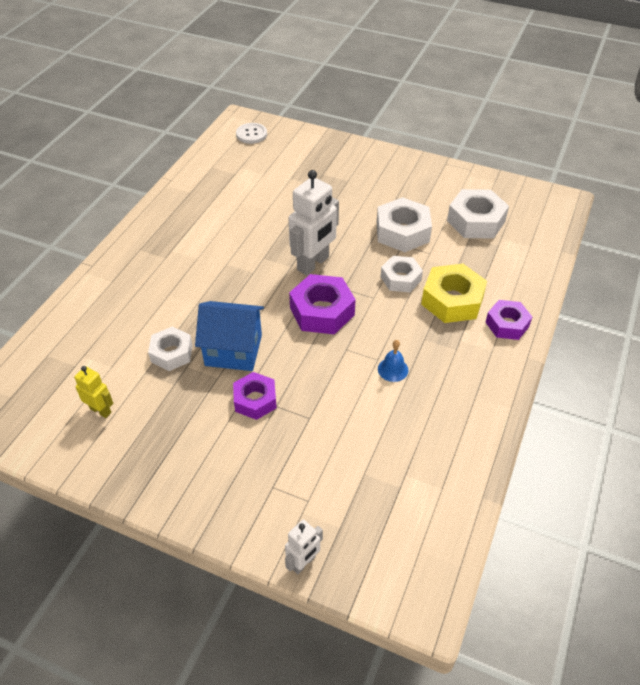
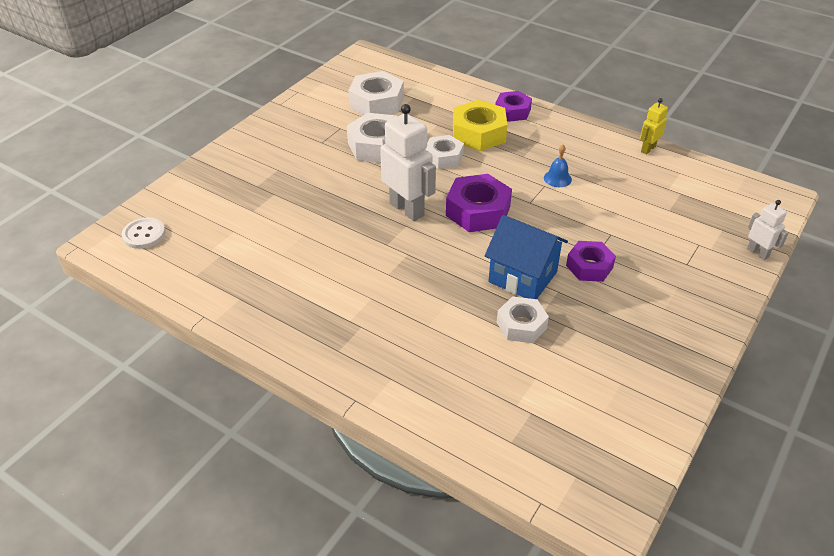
camera: 80 degrees left, 5 degrees down
(100, 410) = (599, 386): yellow robot -> yellow robot (648, 149)
(233, 350) = (523, 277): blue house -> blue house turned 75 degrees counterclockwise

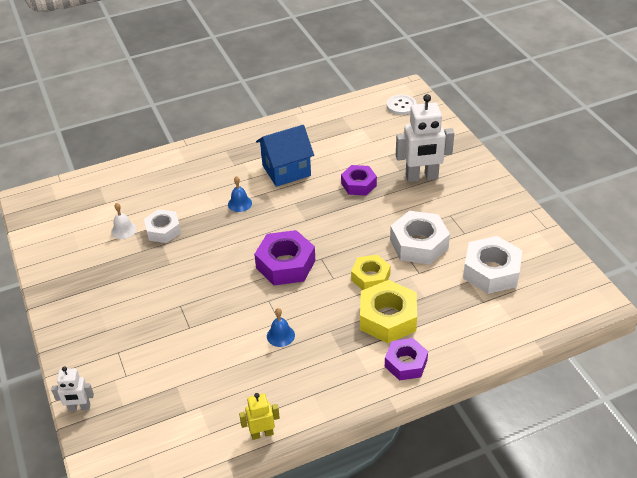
camera: 125 degrees right, 0 degrees up
(407, 209) = (322, 228): white robot -> white robot (422, 177)
(424, 285) = (239, 203): none -> blue bell
(443, 157) = (370, 277): white nut -> yellow nut
(523, 277) = (199, 253): blue house -> blue house (286, 170)
(554, 361) = (123, 230): none -> white bell
(589, 266) = (173, 293): purple nut -> purple nut (358, 184)
(648, 149) = (262, 433): yellow robot -> yellow robot turned 90 degrees counterclockwise

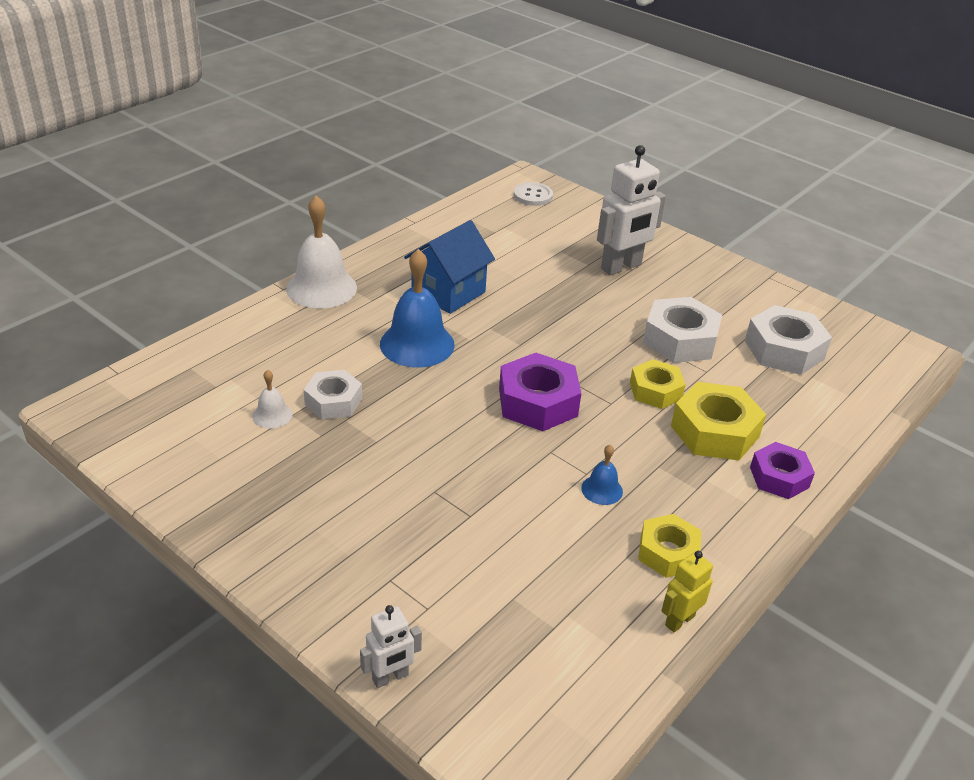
camera: 30 degrees left, 5 degrees down
(209, 149) = (321, 288): none -> white bell
(239, 203) = (417, 344): blue bell -> blue bell, size x2.10
(289, 389) = (667, 552): none -> yellow nut
(358, 184) = (553, 290): purple nut -> none

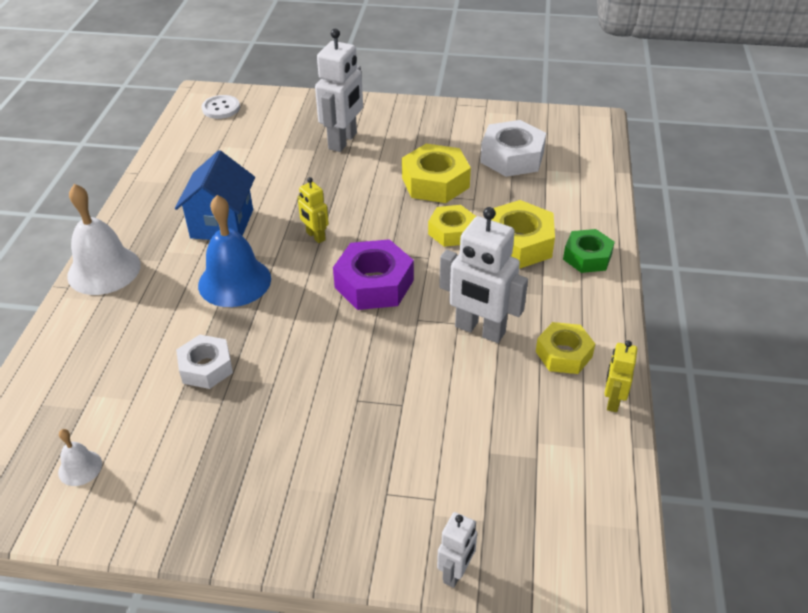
camera: 30 degrees left, 5 degrees up
(272, 415) = (161, 408): white bell -> white bell (80, 468)
(520, 338) = (315, 236): none -> yellow robot
(602, 489) = (479, 330): blue bell -> white robot
(680, 340) = (435, 182): white nut -> yellow nut
(779, 477) = (587, 257): purple nut -> green nut

